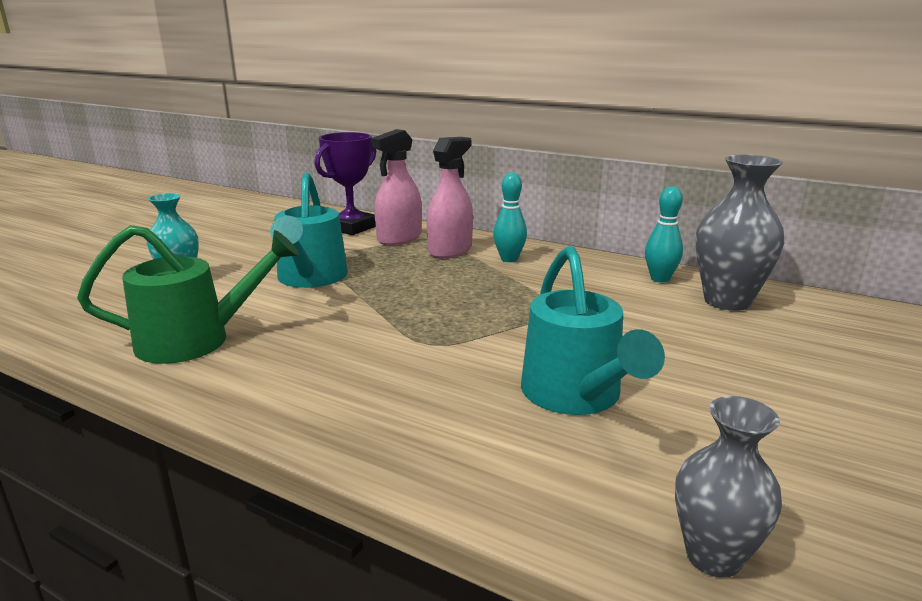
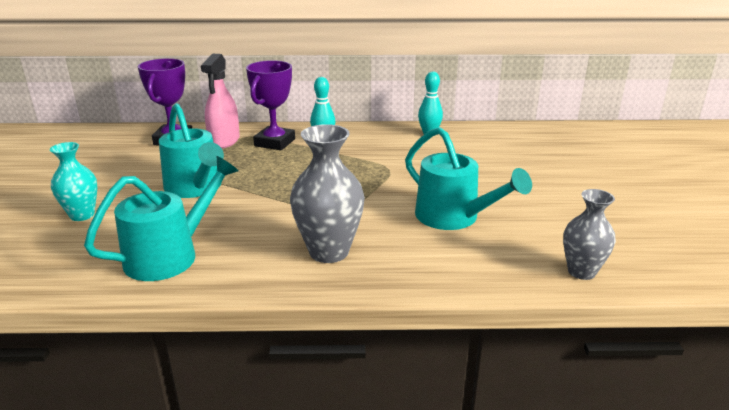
camera: 30 degrees left, 5 degrees up
(197, 340) = (170, 255): green watering can -> turquoise watering can
(450, 250) = (274, 142): pink spray bottle -> purple trophy
(727, 301) = (477, 140): grey vase -> grey vase (329, 252)

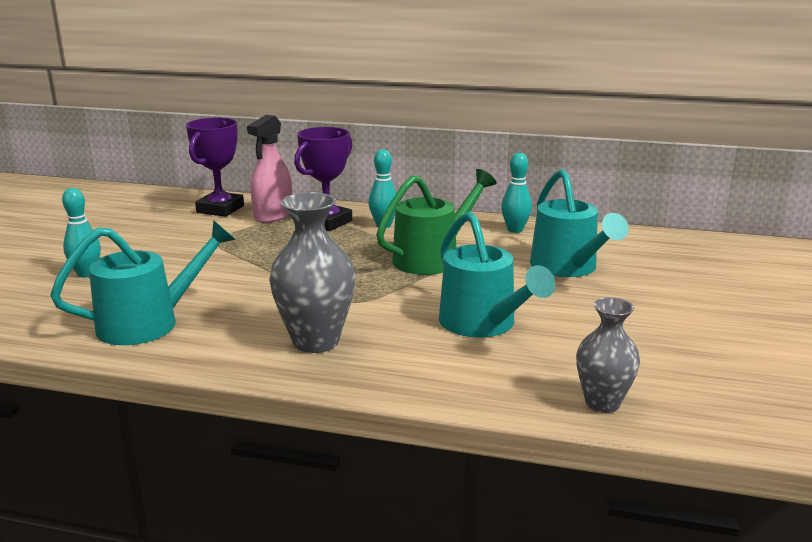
camera: 15 degrees right, 5 degrees down
(82, 215) = (86, 274): turquoise vase -> turquoise bowling pin
(196, 188) = (214, 260): turquoise watering can -> turquoise watering can (568, 268)
(380, 165) = (433, 258): none -> green watering can

